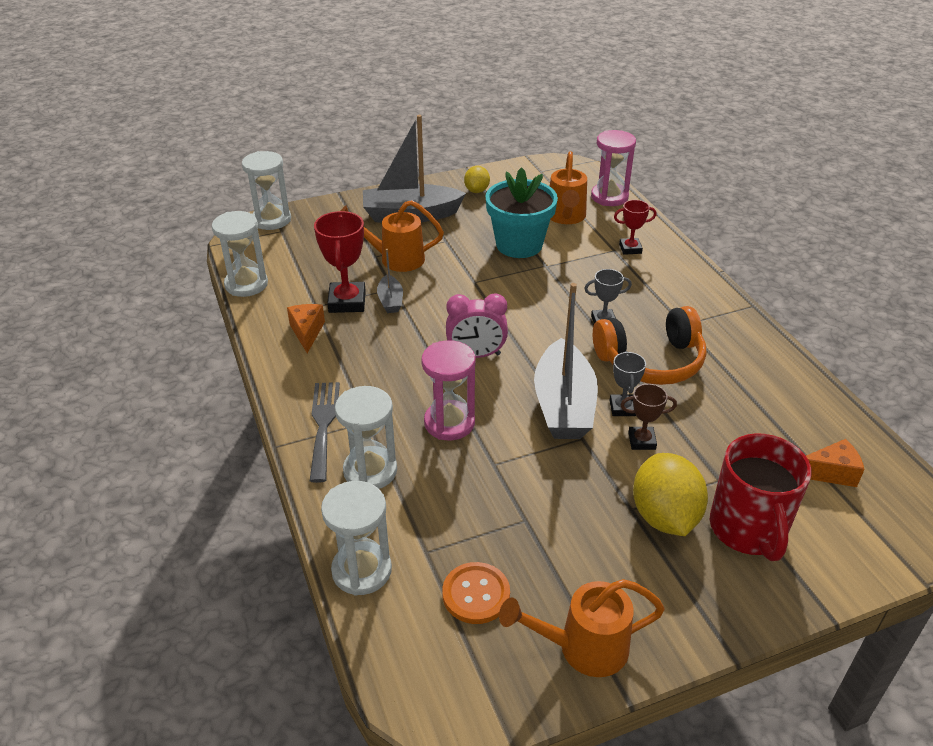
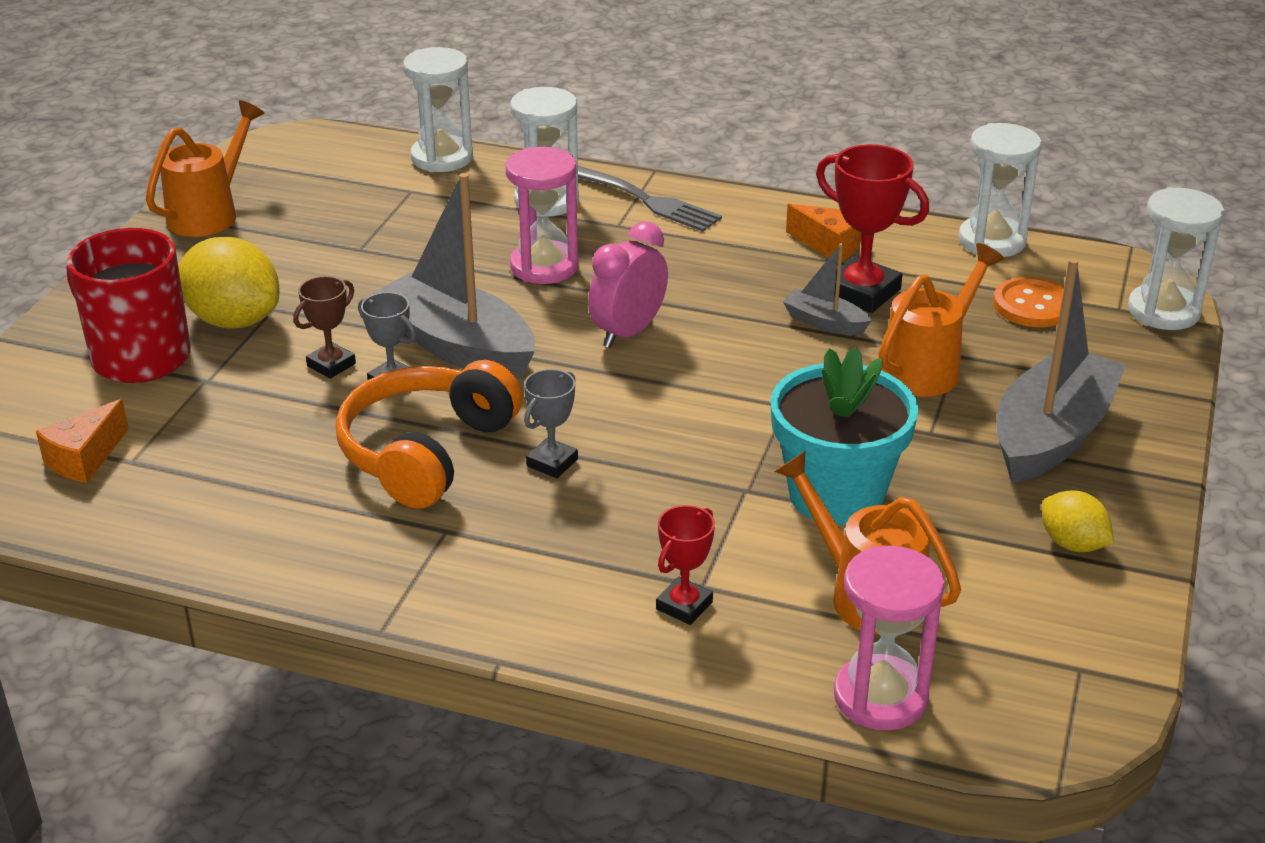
camera: 130 degrees right, 5 degrees down
(476, 594) = (334, 193): orange button -> orange button (1032, 305)

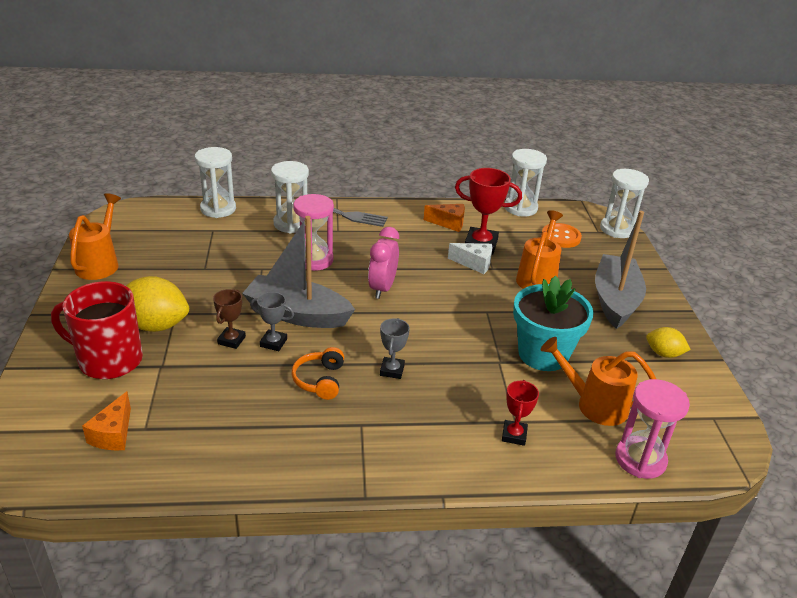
camera: 25 degrees left, 0 degrees up
(426, 452) = (320, 380): orange headphones -> orange headphones, size x0.55
(825, 322) = (474, 264): grey boat -> white cheese

